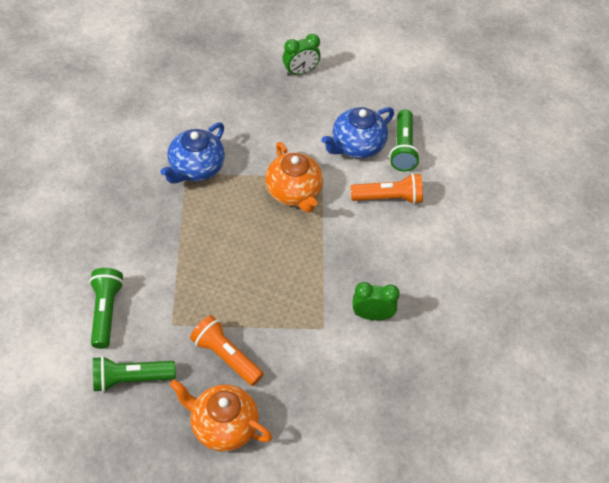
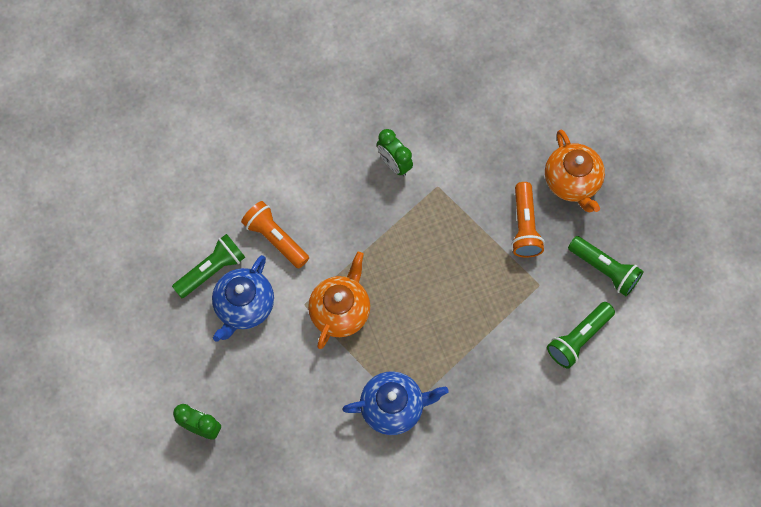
camera: 130 degrees left, 15 degrees up
(357, 146) = (244, 306): blue teapot -> blue teapot turned 105 degrees clockwise

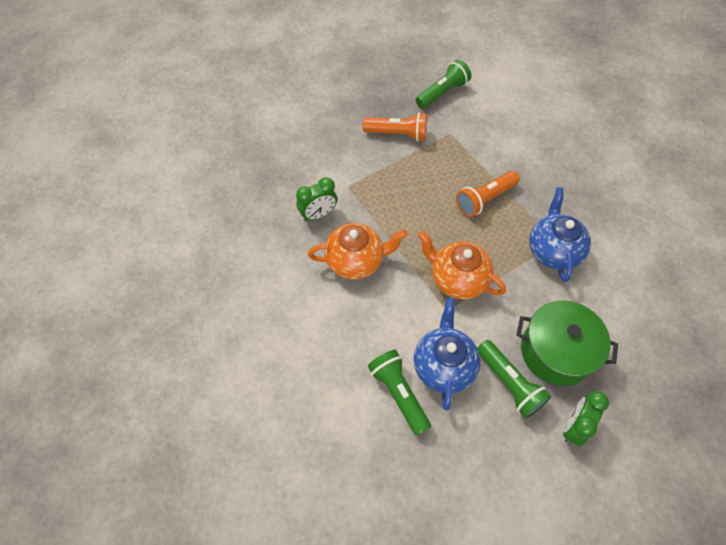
camera: 80 degrees left, 10 degrees down
(244, 306) = (443, 365): blue teapot -> blue teapot turned 120 degrees counterclockwise
(274, 411) = (556, 352): none -> green pot
(275, 238) = (373, 326): orange flashlight -> orange flashlight (484, 199)
(572, 182) = (365, 99): orange teapot -> orange teapot (356, 261)
(578, 338) = (498, 118): green flashlight -> green flashlight (509, 384)

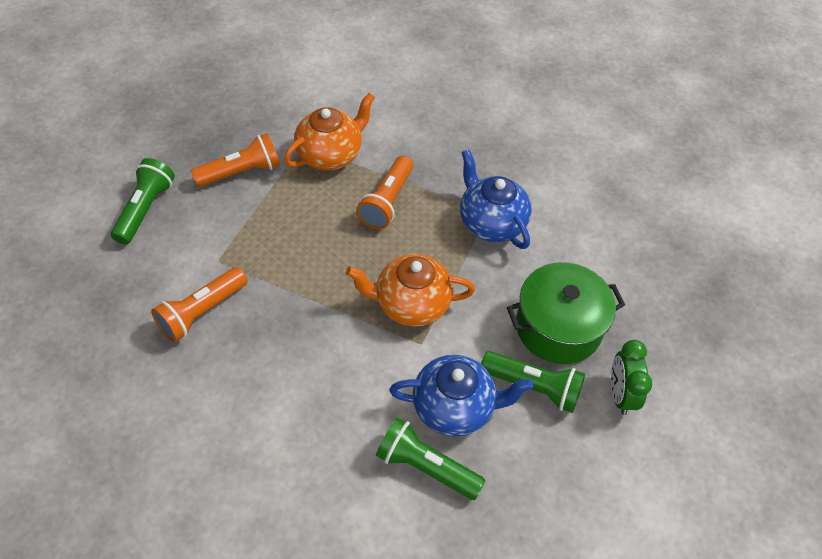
camera: 35 degrees left, 5 degrees down
(318, 215) = (202, 312): green clock -> orange flashlight
(356, 261) = (283, 343): orange teapot -> orange teapot (331, 154)
(442, 93) = (266, 102): green flashlight -> green flashlight (146, 209)
(443, 365) = (455, 407): blue teapot -> blue teapot turned 120 degrees clockwise

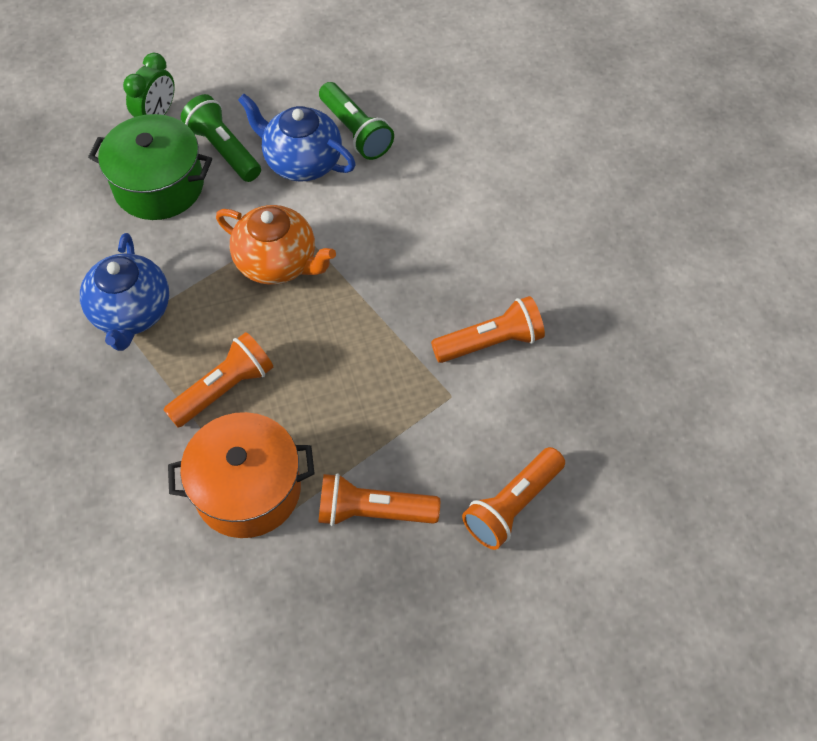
camera: 150 degrees left, 5 degrees up
(146, 209) = (512, 505): green flashlight -> orange flashlight
(331, 154) = (248, 489): orange teapot -> orange pot

